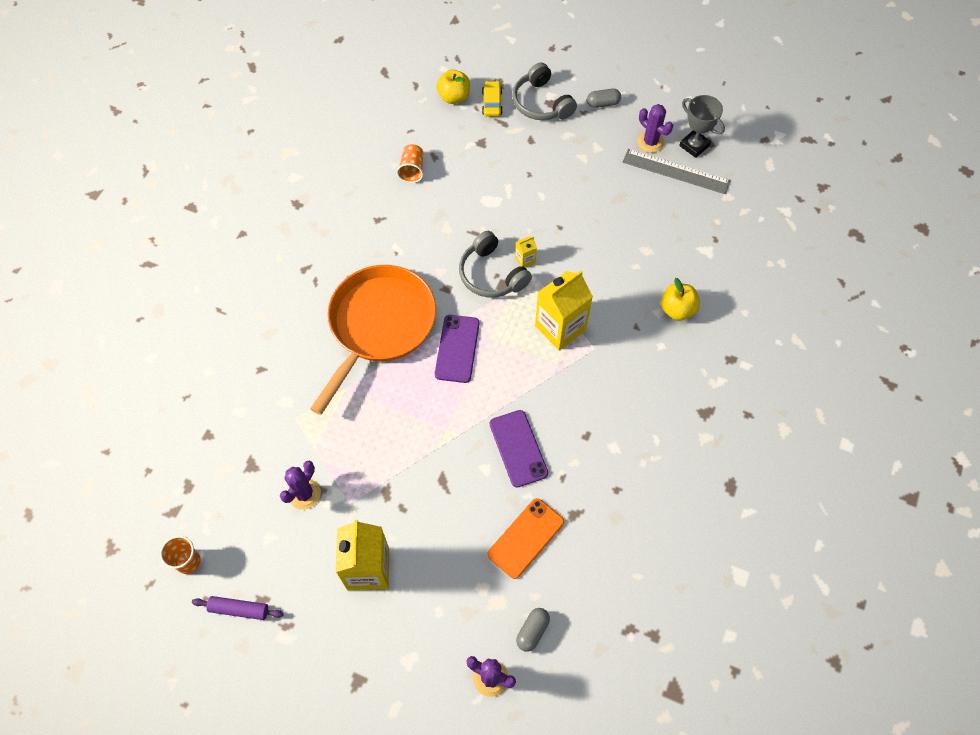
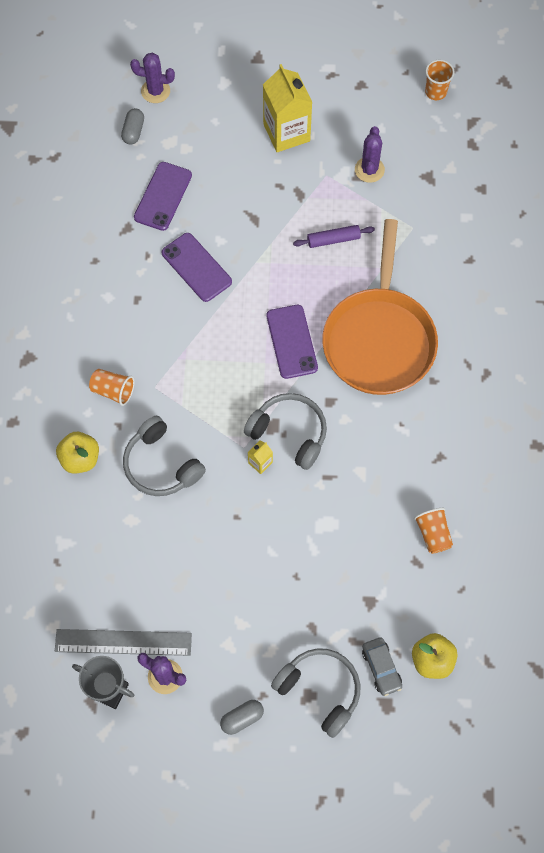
camera: 160 degrees right, 5 degrees up
(239, 609) = (375, 74): purple rolling pin -> purple rolling pin (333, 239)
(492, 103) = (381, 668): yellow car -> grey car
(525, 538) = (163, 196): orange phone -> purple phone
(560, 328) = (196, 398): yellow carton -> none
(608, 284) = (161, 465): none -> grey headphones
(633, 357) = (113, 391): none -> orange cup

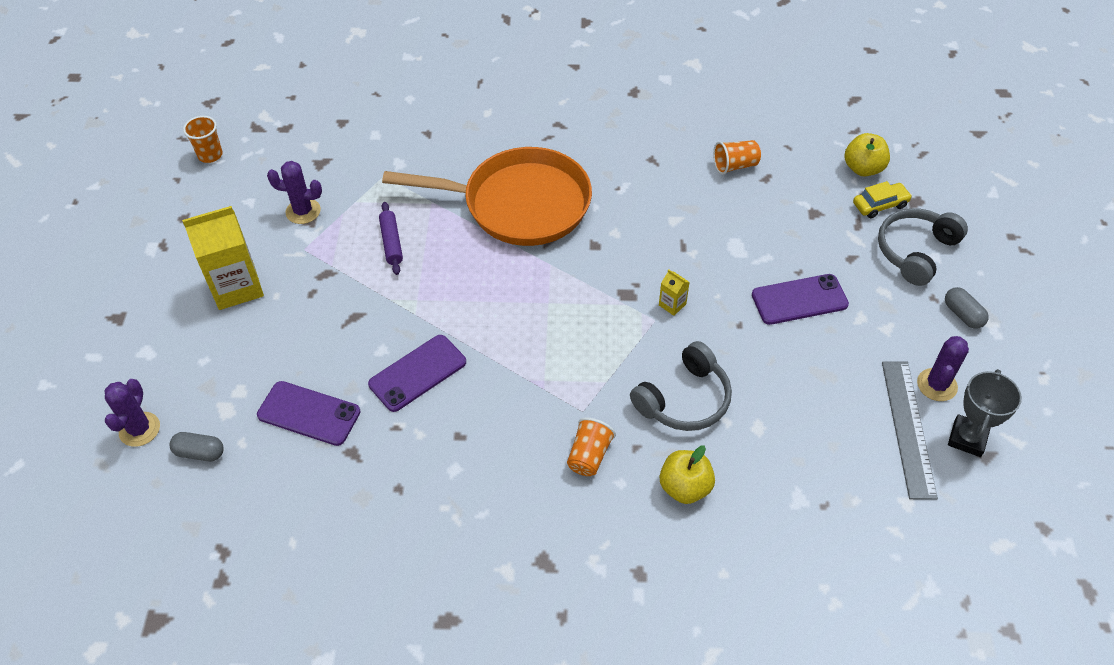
camera: 90 degrees left, 15 degrees down
(289, 433) = (634, 279): grey headphones -> none
(292, 341) = (521, 278): purple phone -> purple phone (799, 299)
(381, 668) = (880, 205): grey car -> yellow car

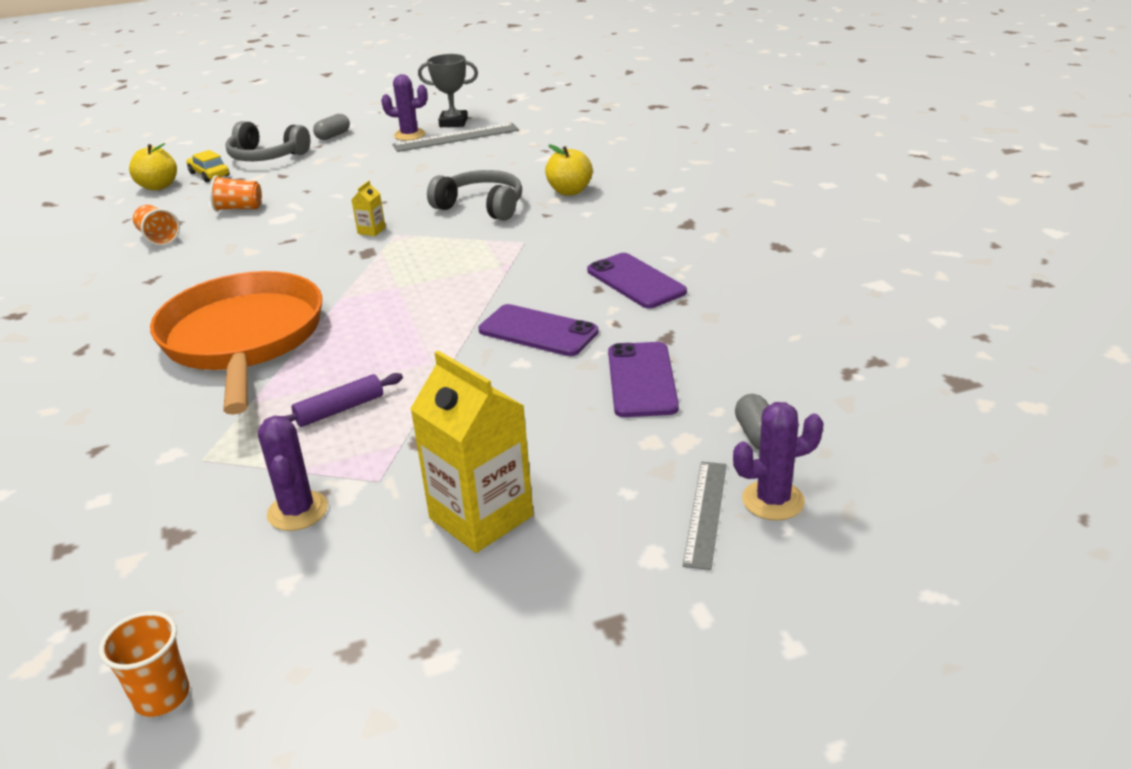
camera: 110 degrees left, 20 degrees down
(157, 391) = (705, 513): none -> grey ruler
(589, 456) = (570, 229): orange cup -> orange cup (239, 208)
(799, 299) = (341, 185): purple phone -> purple phone (635, 281)

